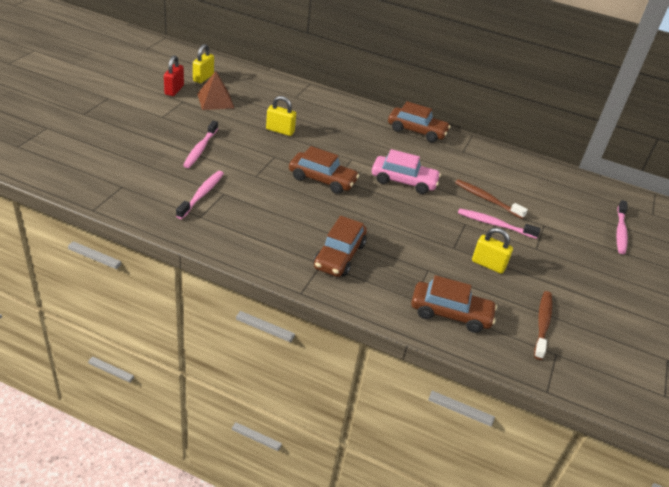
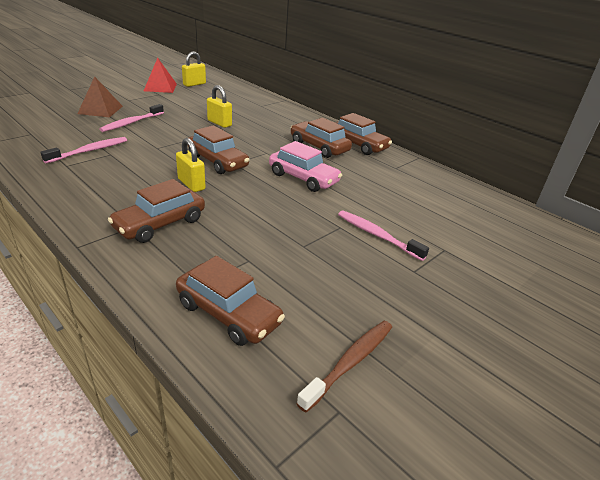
camera: 25 degrees right, 5 degrees down
(174, 90) = (160, 87): red padlock -> red pyramid
(215, 101) = (186, 97): brown pyramid -> brown pyramid (100, 110)
(388, 141) = (319, 147): none -> brown car
(487, 199) = (388, 211): brown toothbrush -> none
(488, 264) = (332, 273): yellow padlock -> yellow padlock (191, 184)
(620, 231) = (555, 280): pink toothbrush -> none

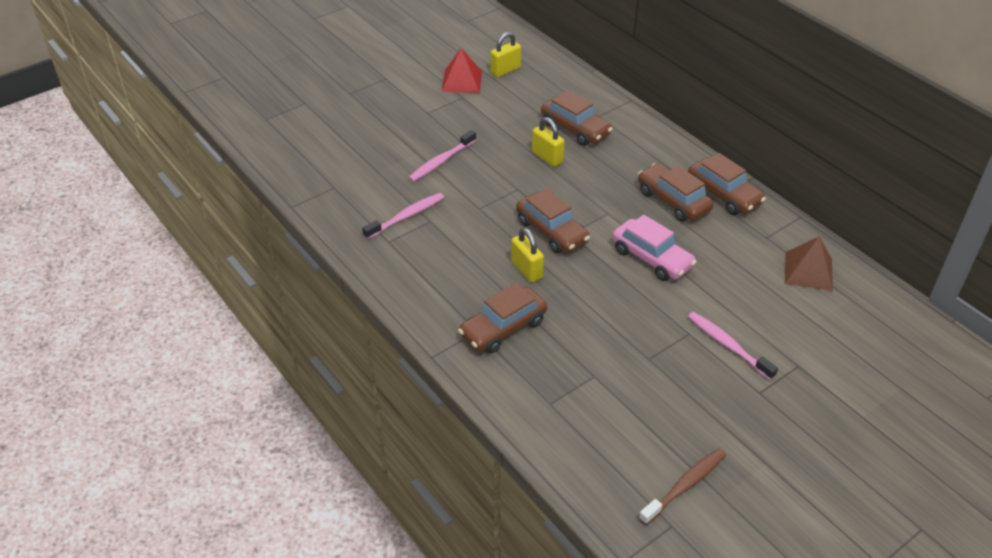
camera: 10 degrees right, 10 degrees up
(100, 110) = (398, 136): brown pyramid -> brown pyramid (808, 271)
(228, 313) = (579, 435): brown car -> brown car (575, 129)

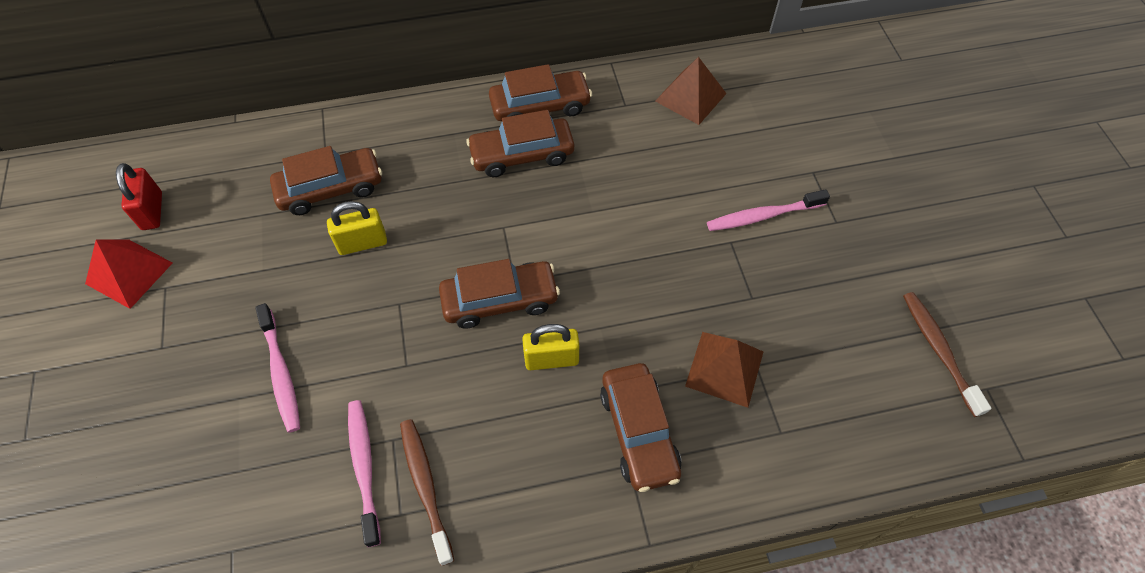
camera: 65 degrees left, 15 degrees up
(410, 245) = (426, 487): none -> brown toothbrush
(505, 70) = (152, 211): yellow padlock -> red padlock
(579, 359) = (724, 368): none -> brown pyramid
(652, 258) = (601, 220): pink car -> none

